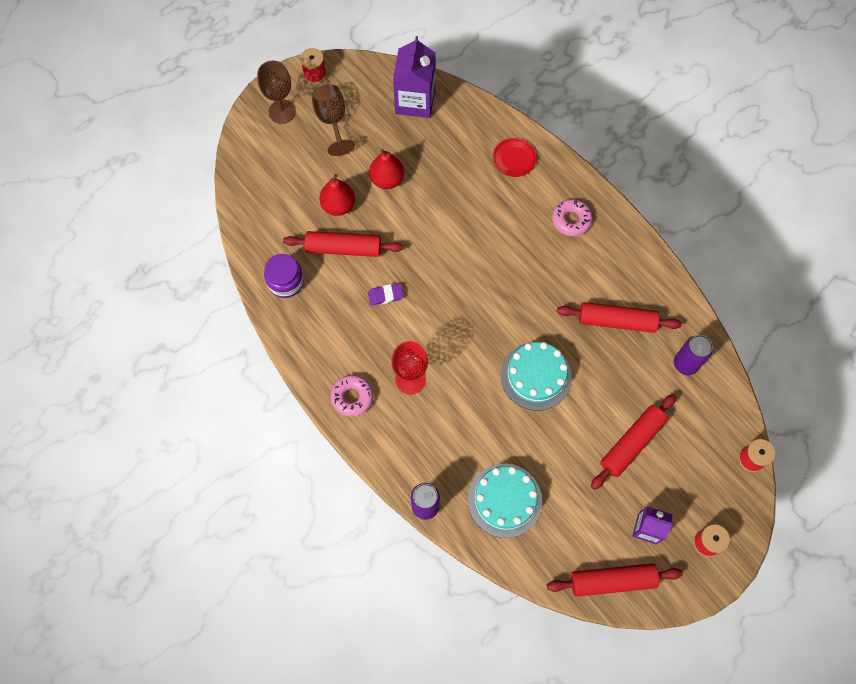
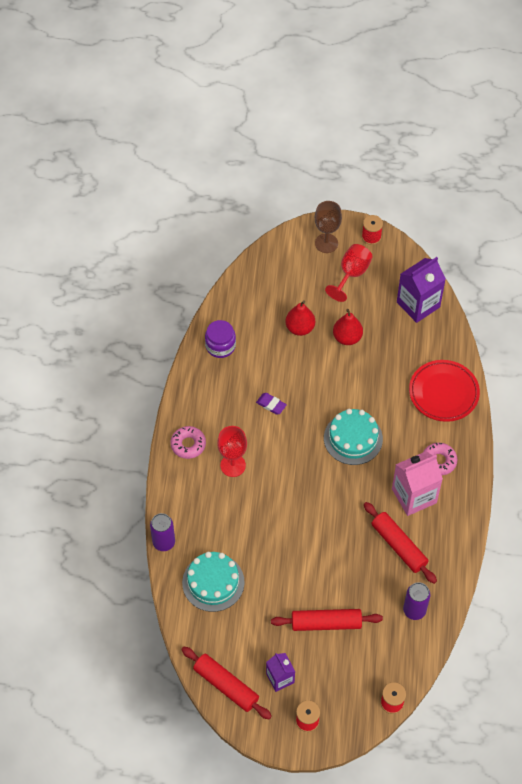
camera: 45 degrees right, 10 degrees down
(332, 121) = (351, 274): brown goblet -> red goblet
(344, 248) = (276, 356): red rolling pin -> none
(514, 159) = (443, 393): red plate -> red plate, size x1.79
(536, 376) = (311, 531): turquoise cake -> turquoise cake (353, 438)
(583, 267) = (414, 496): none -> pink carton

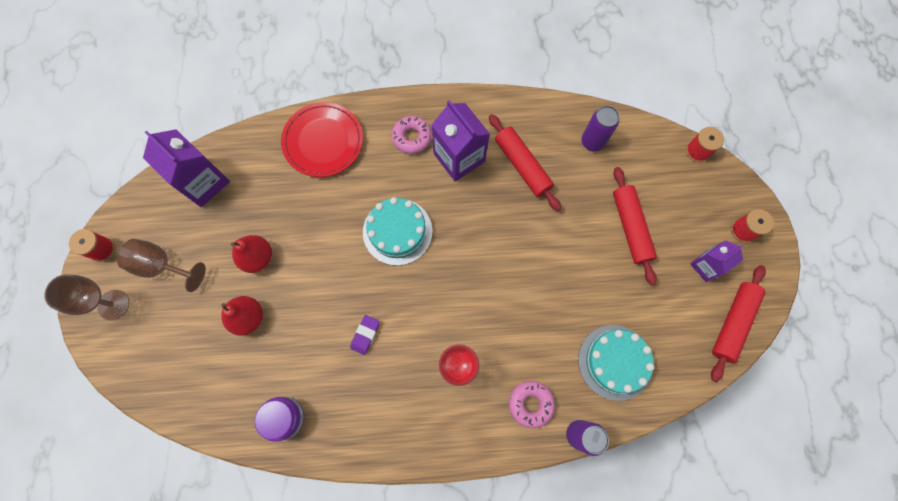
camera: 100 degrees left, 15 degrees up
(188, 444) = (438, 431): pink donut -> pink donut (530, 404)
(351, 274) = (162, 266): red goblet -> brown goblet
(399, 546) = (522, 166): red rolling pin -> red rolling pin turned 75 degrees counterclockwise
(414, 496) = (459, 157): pink carton -> purple carton

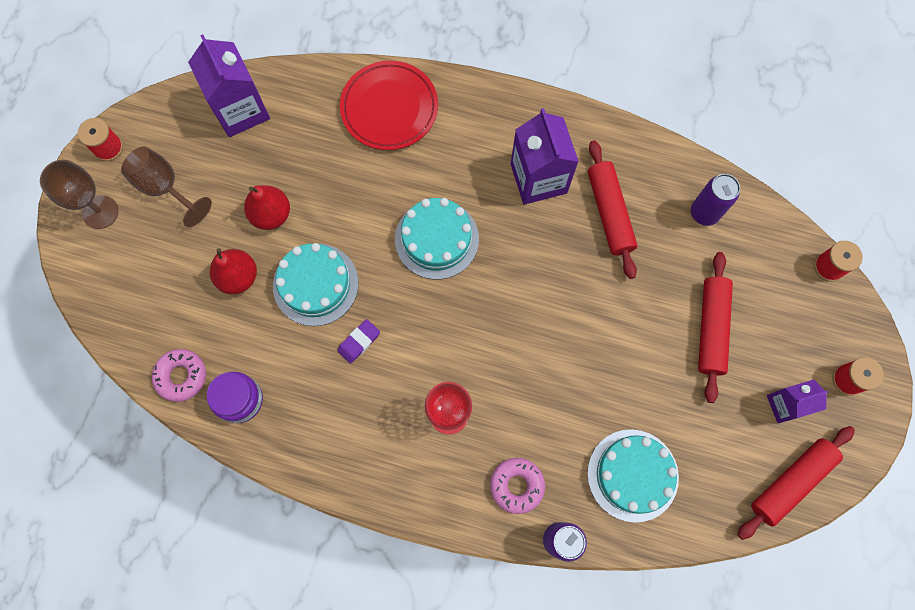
camera: 20 degrees right, 0 degrees up
(314, 301) = (315, 284): none -> turquoise cake
(412, 137) = (492, 137): pink donut -> pink donut (181, 376)

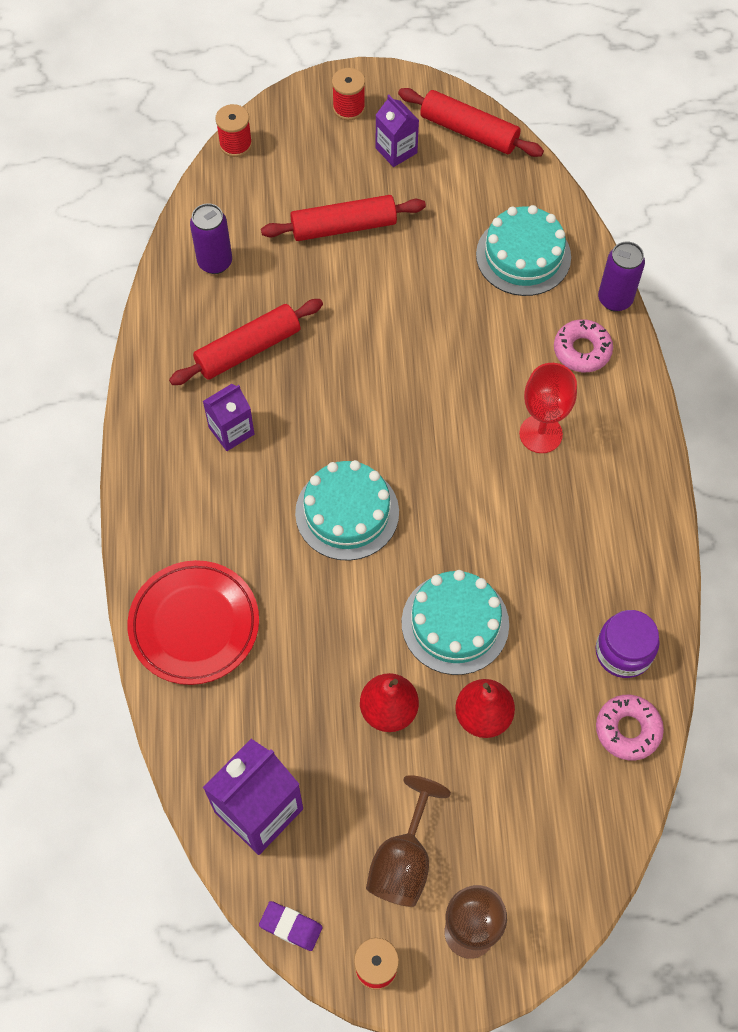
camera: 110 degrees left, 10 degrees down
(359, 342) = (502, 551): purple eraser -> purple eraser (291, 926)
(538, 178) = (231, 431): purple carton -> purple carton, size x0.59

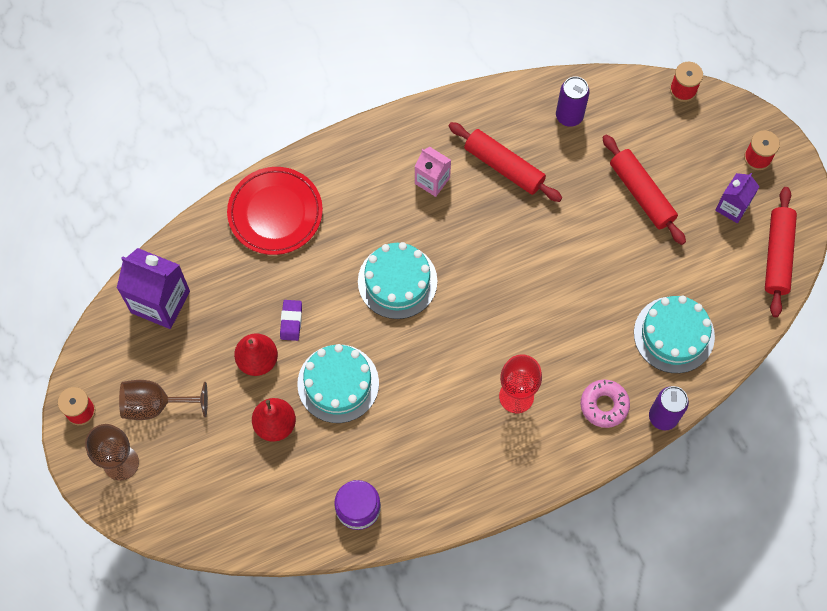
camera: 70 degrees right, 5 degrees up
(231, 431) = (432, 180): purple carton -> pink carton
(291, 926) = (90, 349): purple eraser -> purple eraser (291, 321)
(628, 730) = (299, 528): pink donut -> none

